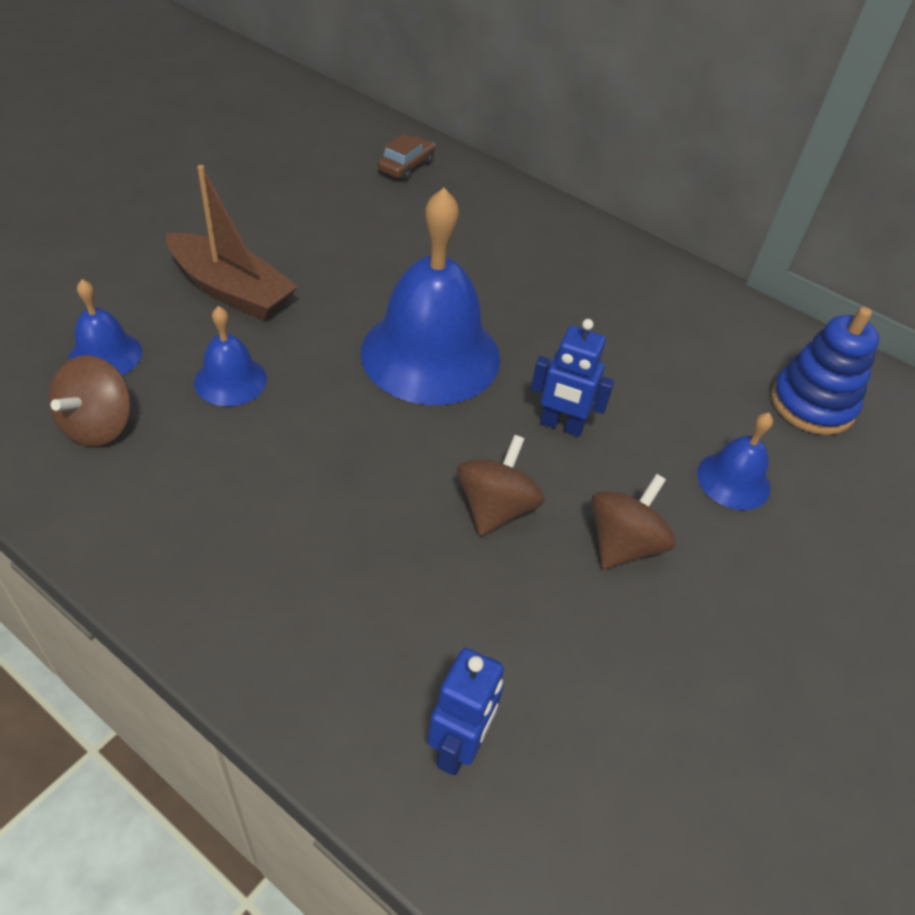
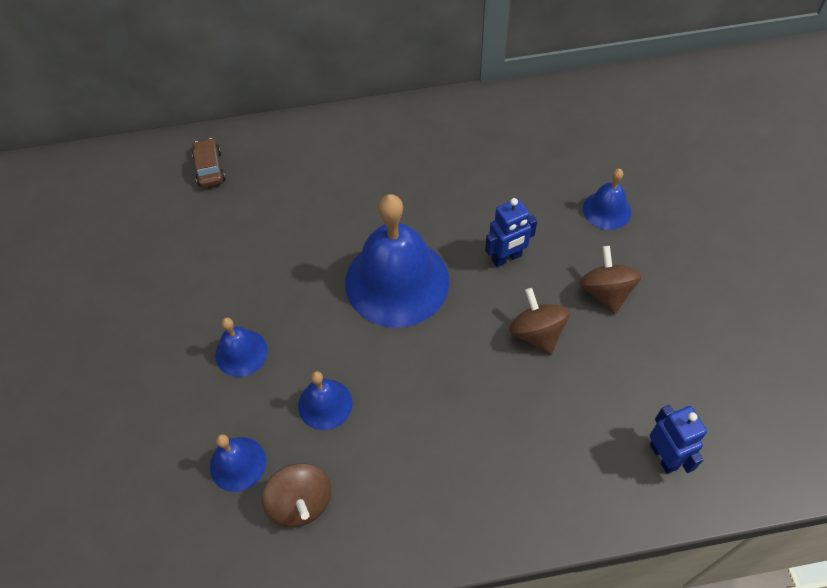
camera: 40 degrees left, 10 degrees up
(231, 291) = (241, 353): brown boat -> blue bell
(812, 404) = (588, 131): blue stacking toy -> none

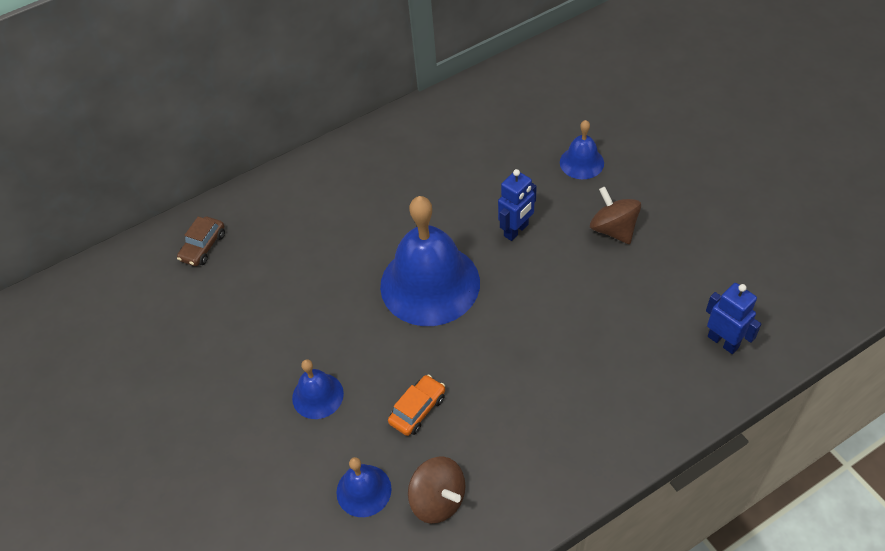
camera: 20 degrees left, 5 degrees down
(210, 168) = (203, 247): brown car -> brown car turned 120 degrees counterclockwise
(325, 404) = (418, 410): blue bell -> orange car
(536, 333) = (572, 283): brown spinning top -> none

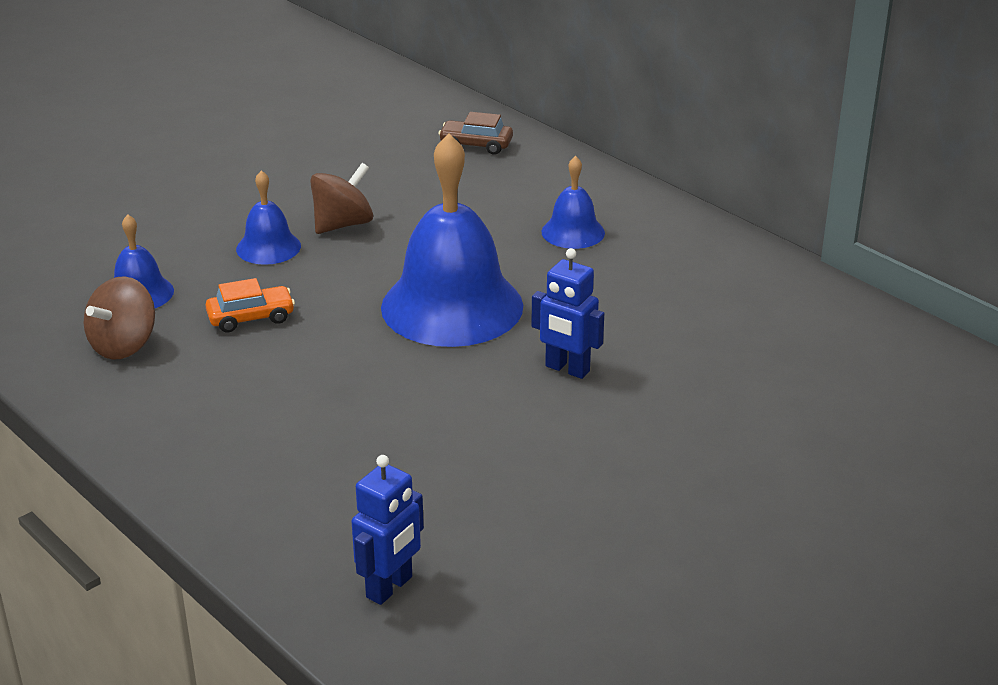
camera: 75 degrees right, 20 degrees down
(418, 410) = (251, 318): orange car -> orange car turned 45 degrees counterclockwise
(581, 162) = (732, 422): blue bell -> blue bell (573, 232)
(613, 229) = (596, 462): brown spinning top -> brown spinning top (343, 224)

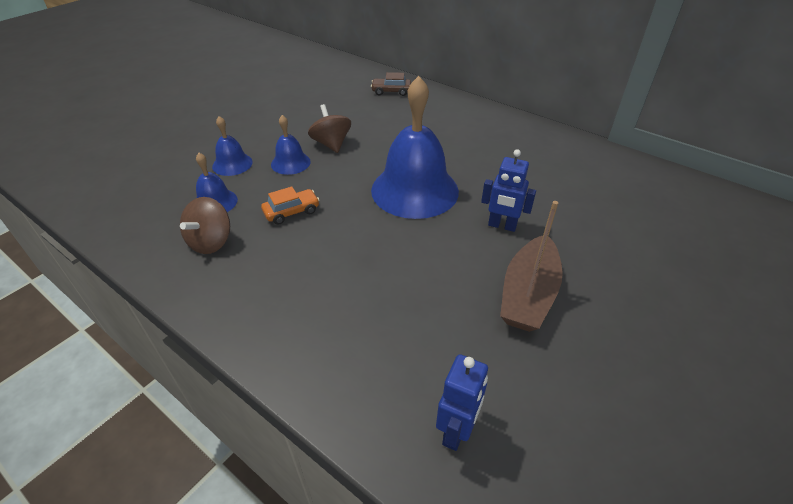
camera: 10 degrees left, 10 degrees up
(343, 224) = (331, 144): brown spinning top -> brown spinning top turned 60 degrees counterclockwise
(560, 458) = (528, 294): none -> brown boat
(573, 232) = (465, 136): blue bell -> blue bell (232, 164)

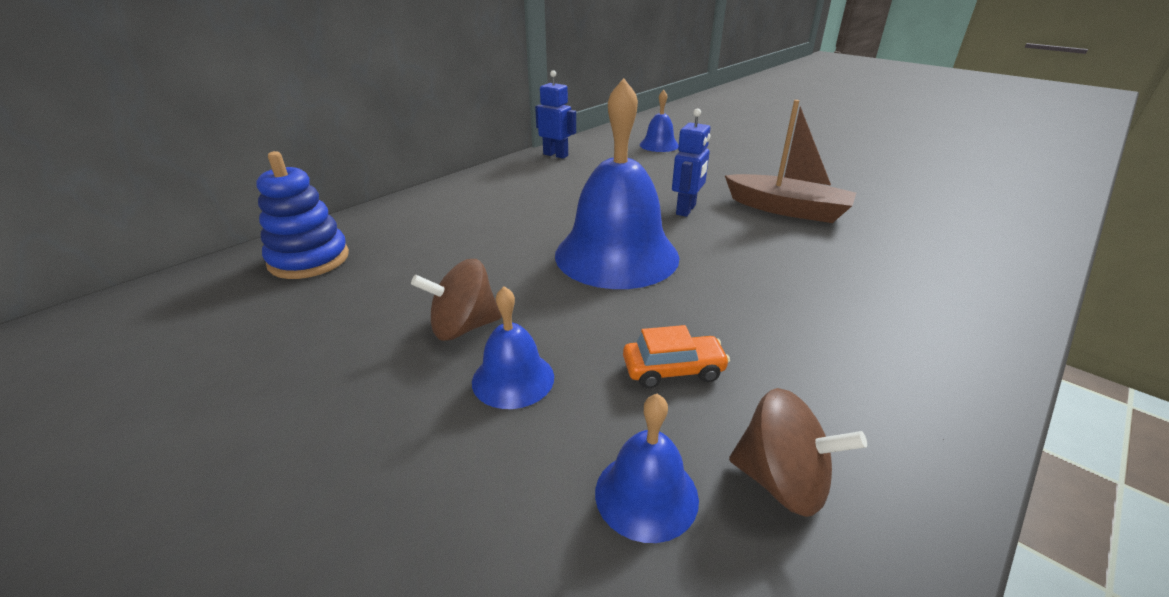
camera: 85 degrees left, 10 degrees down
(232, 164) = (489, 481): blue bell -> blue bell (659, 145)
(292, 212) = (673, 370): orange car -> orange car turned 105 degrees clockwise
(391, 91) = (309, 259): brown car -> blue stacking toy
(456, 431) = (973, 256): blue robot -> blue robot (556, 155)

